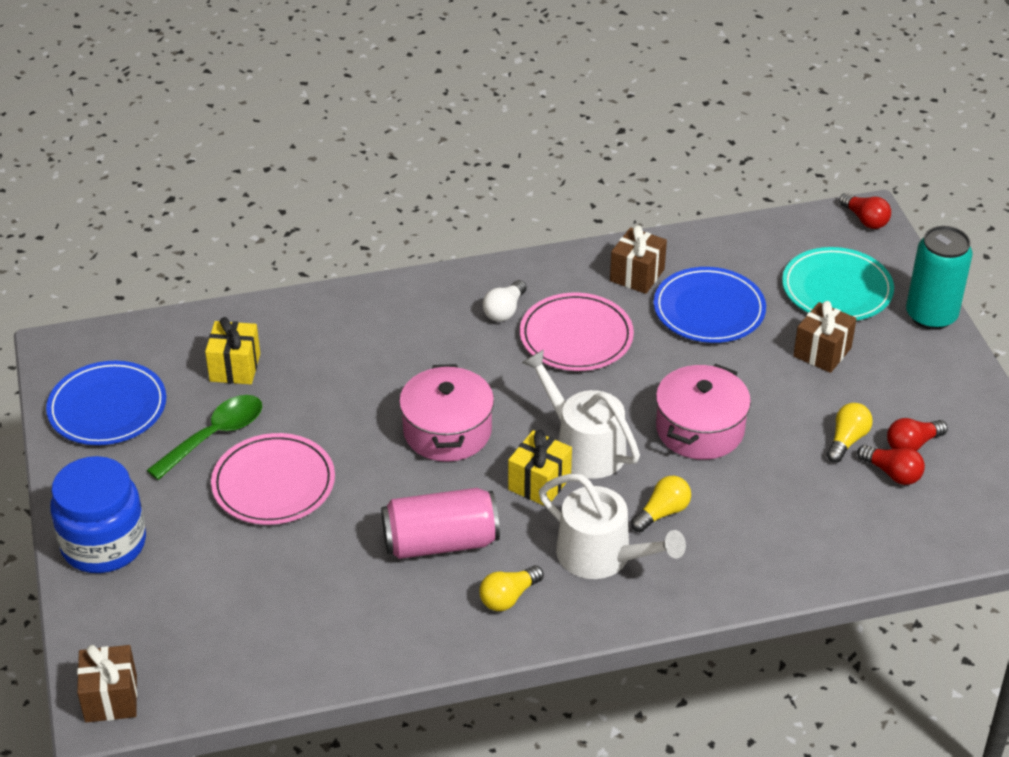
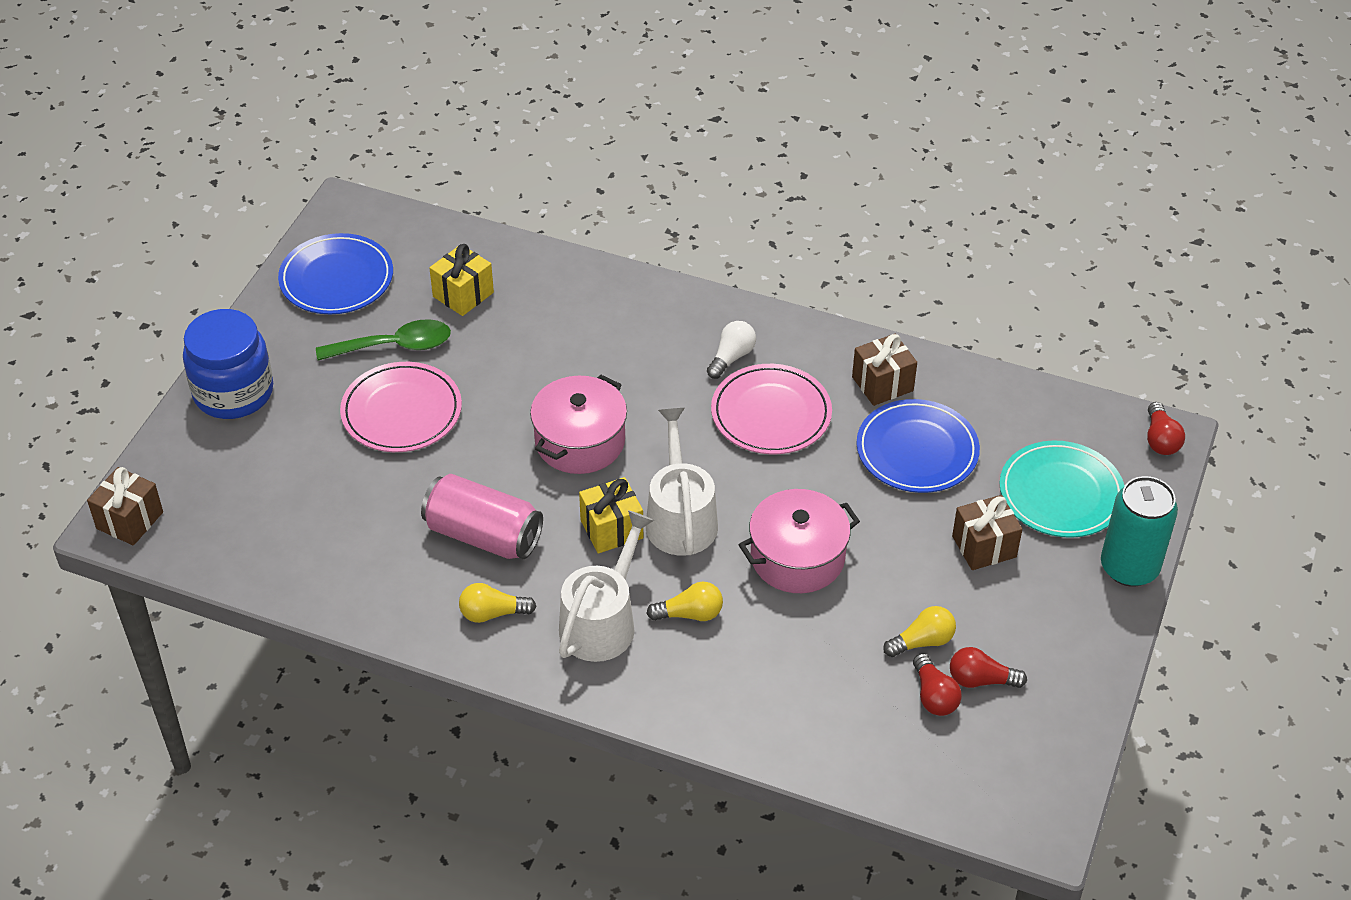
camera: 35 degrees right, 5 degrees up
(504, 310) = (731, 357): white light bulb -> white light bulb turned 150 degrees clockwise
(601, 556) = (602, 622): white watering can -> white watering can turned 135 degrees counterclockwise

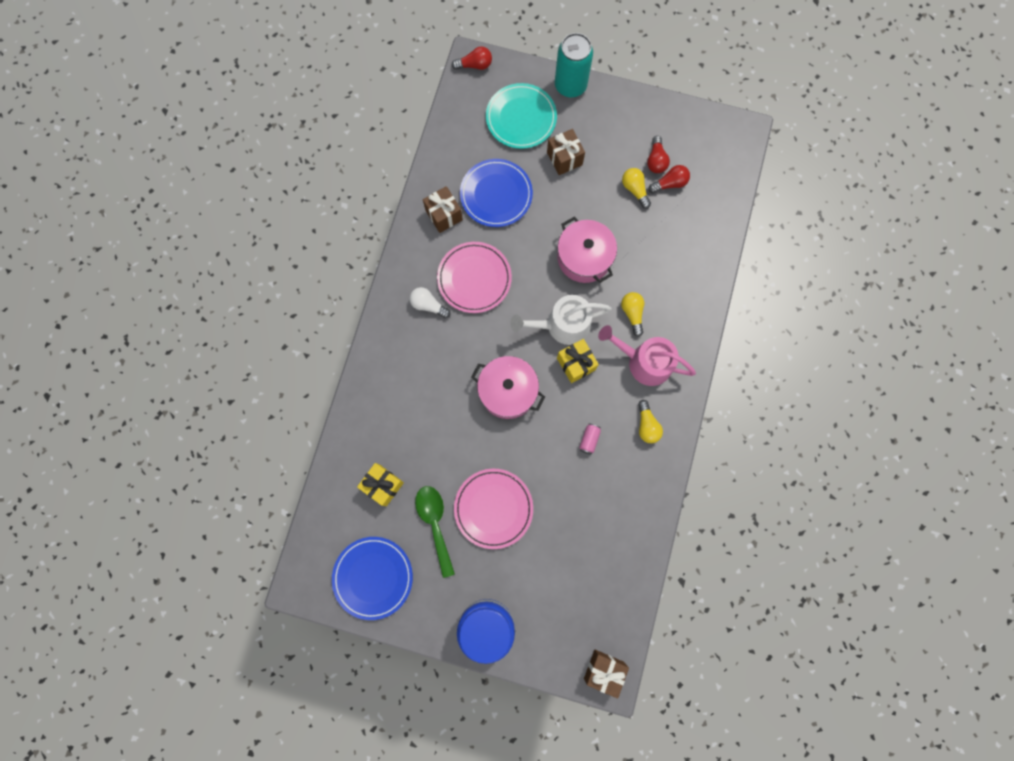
camera: 95 degrees left, 30 degrees up
(483, 535) = (589, 439): pink can -> pink can, size x0.42
(602, 622) = (644, 362): white watering can -> pink watering can

